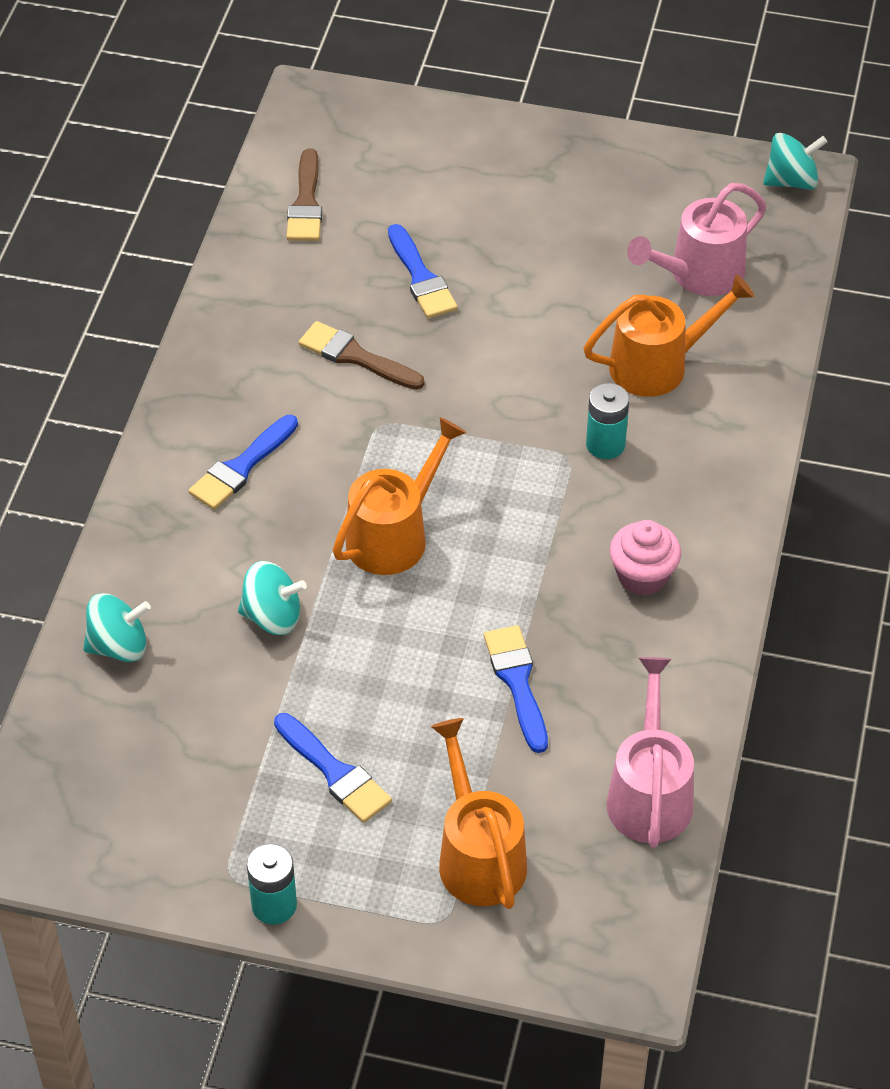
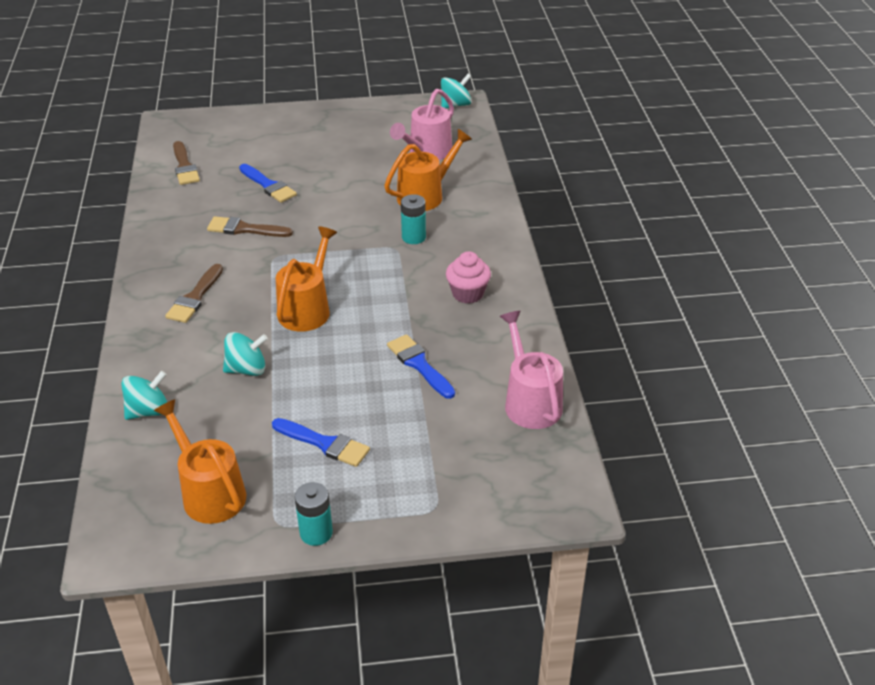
camera: 20 degrees left, 10 degrees down
(241, 467) = (195, 297): blue brush -> brown brush
(478, 855) = (440, 465): orange watering can -> orange watering can (209, 492)

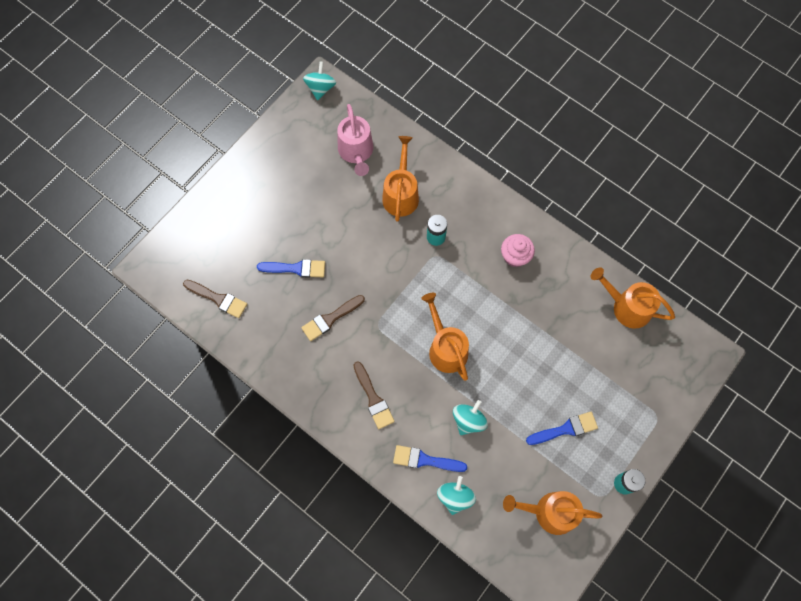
camera: 45 degrees left, 30 degrees up
(419, 365) = (549, 332): blue brush -> blue brush (425, 460)
(530, 401) = (626, 307): pink watering can -> orange watering can

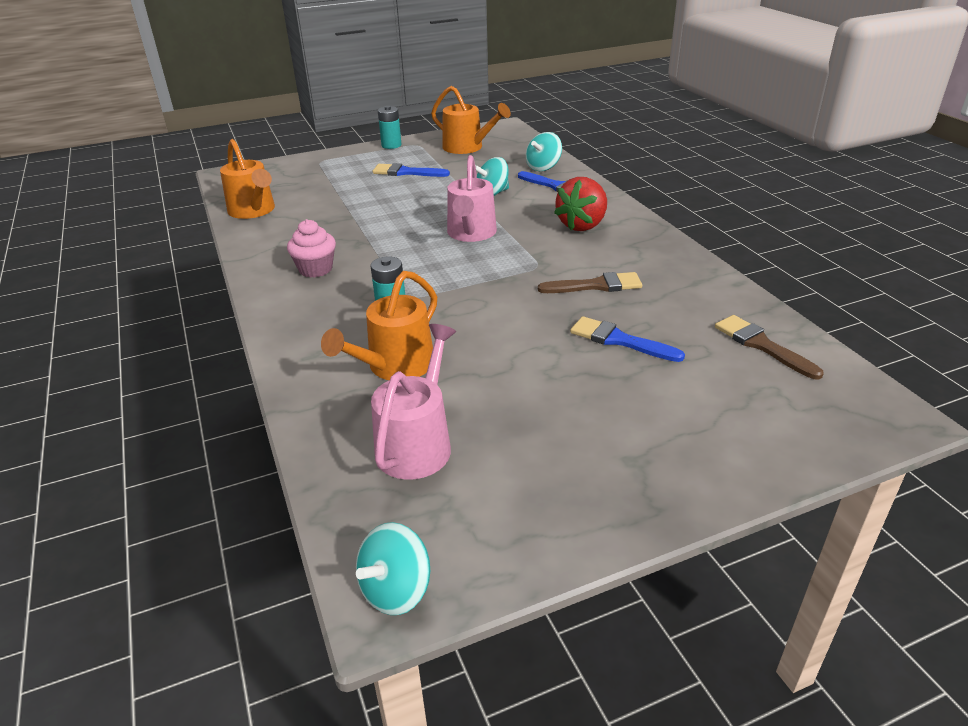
camera: 150 degrees left, 35 degrees down
(373, 398) = (582, 225): brown brush -> red strawberry
(445, 348) = (471, 234): orange watering can -> pink watering can

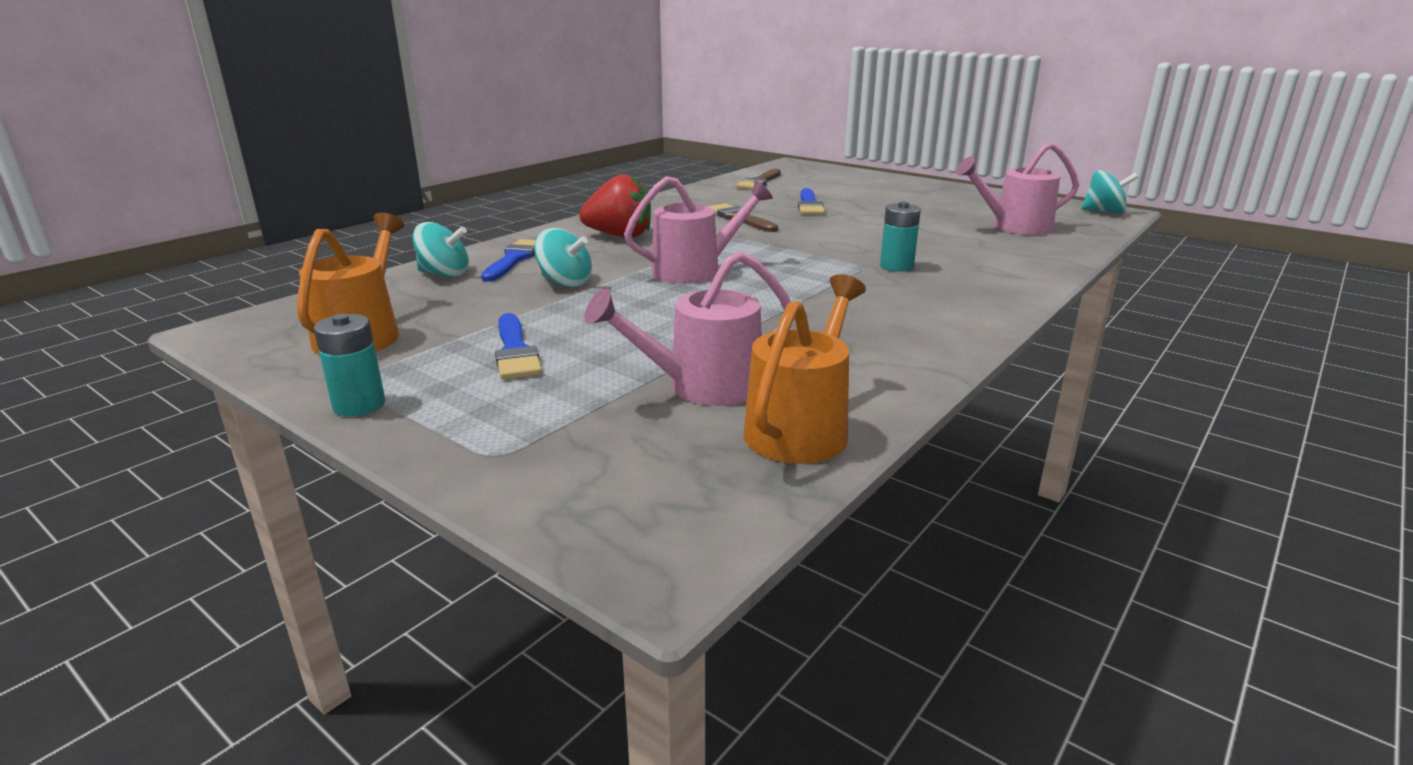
camera: 120 degrees left, 10 degrees down
(315, 201) = (703, 387): none -> pink watering can
(315, 269) = (887, 318): pink cupcake -> none
(395, 366) = (962, 248): orange watering can -> none

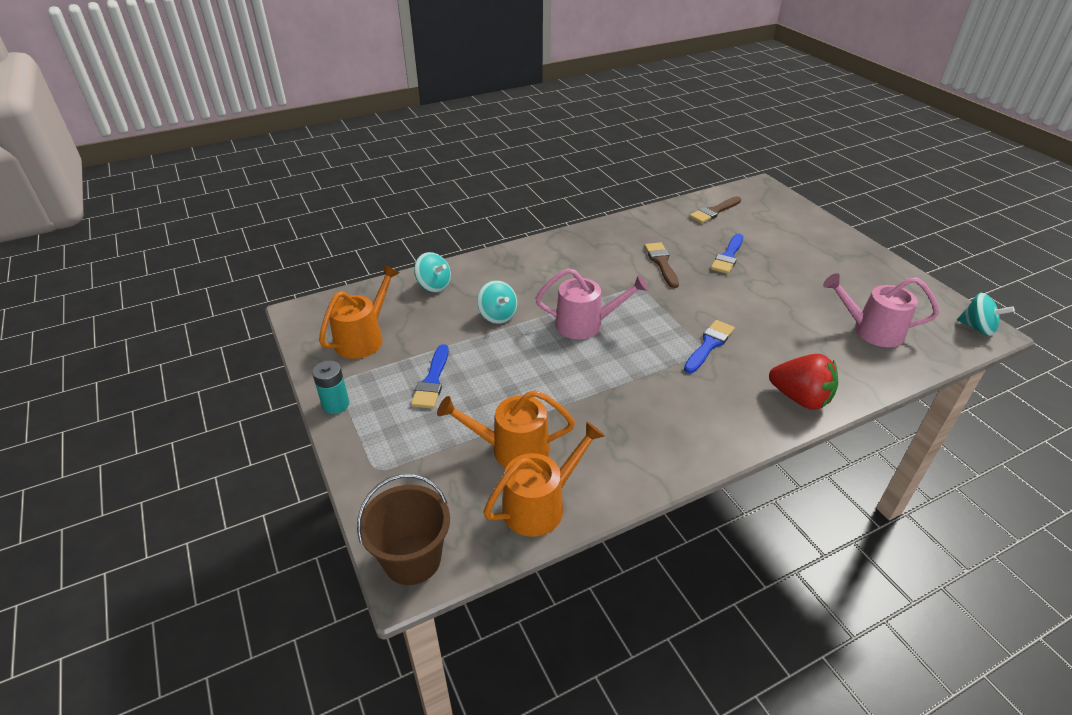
camera: 25 degrees right, 15 degrees up
(514, 259) = (482, 279): blue brush -> blue brush (709, 345)
(620, 236) = (564, 266): red strawberry -> red strawberry (800, 398)
(650, 540) = (412, 559): none -> brown bucket
(703, 387) = (512, 449): pink watering can -> orange watering can
(896, 266) = (729, 358): turquoise battery -> none

